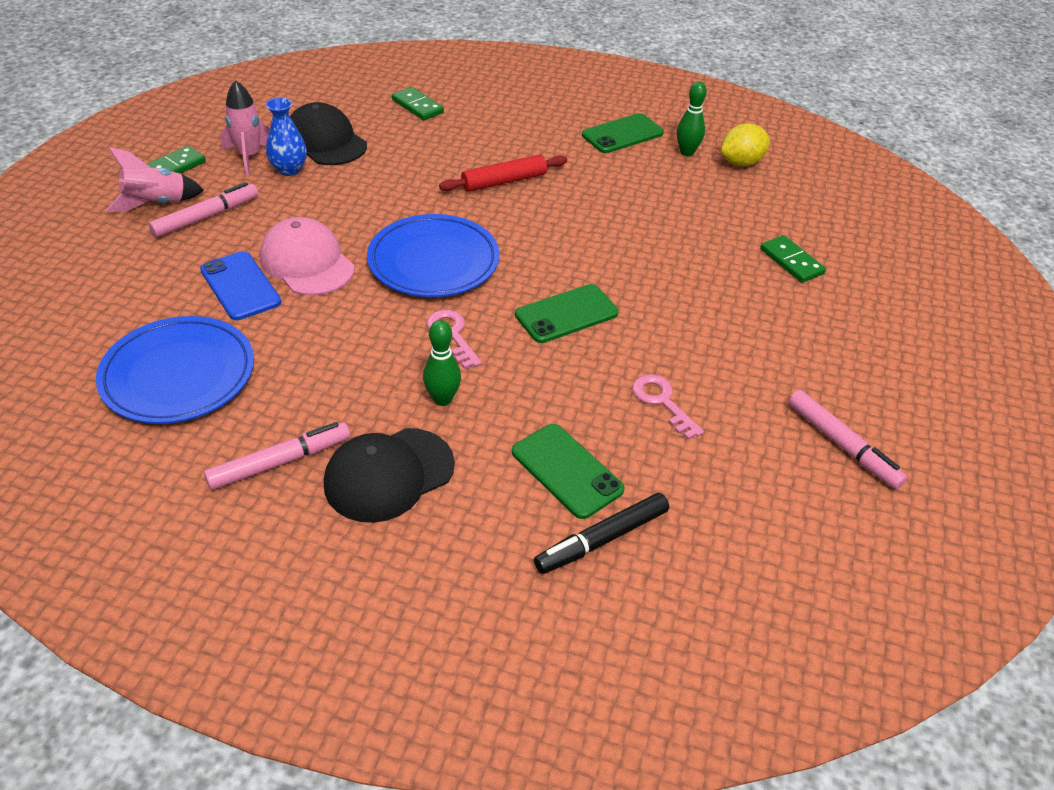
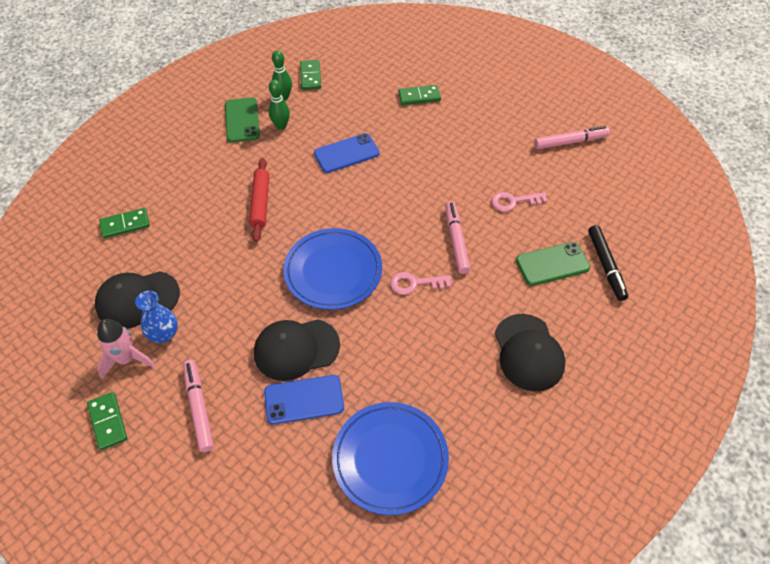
camera: 65 degrees left, 10 degrees up
(156, 204) = (158, 444): pink rocket -> none
(279, 462) = (498, 410): pink marker -> pink marker (456, 240)
(307, 262) = (296, 349): pink cap -> black cap
(442, 399) = (473, 306): green bowling pin -> green bowling pin (281, 126)
(566, 314) = (420, 218): green phone -> none
(632, 224) = (346, 153): none -> blue phone
(741, 163) = (310, 76): yellow lemon -> green domino

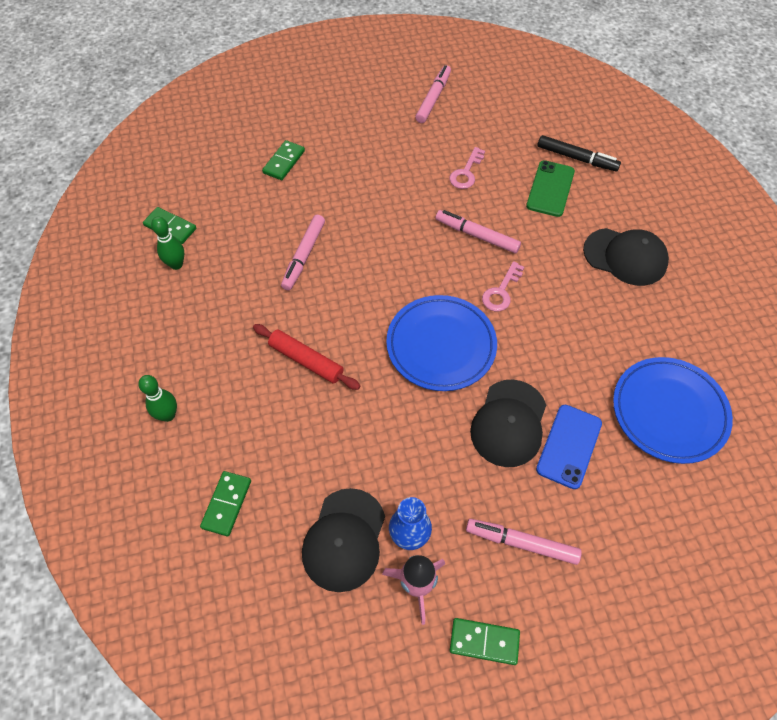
camera: 55 degrees left, 5 degrees up
(242, 120) = (174, 317): green phone -> none
(281, 126) = (216, 288): green bowling pin -> green bowling pin (168, 415)
(346, 153) = (304, 256): blue phone -> pink marker

